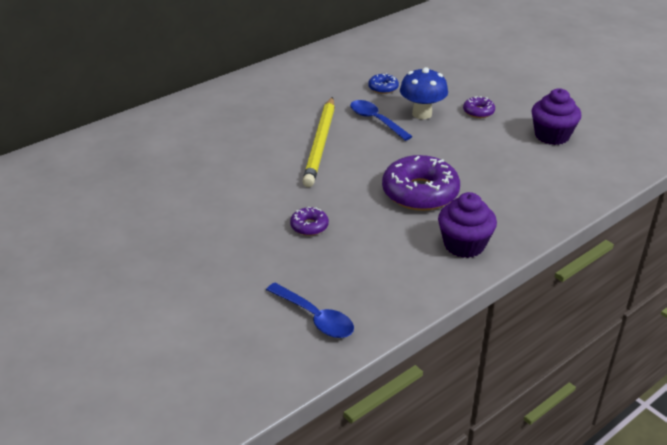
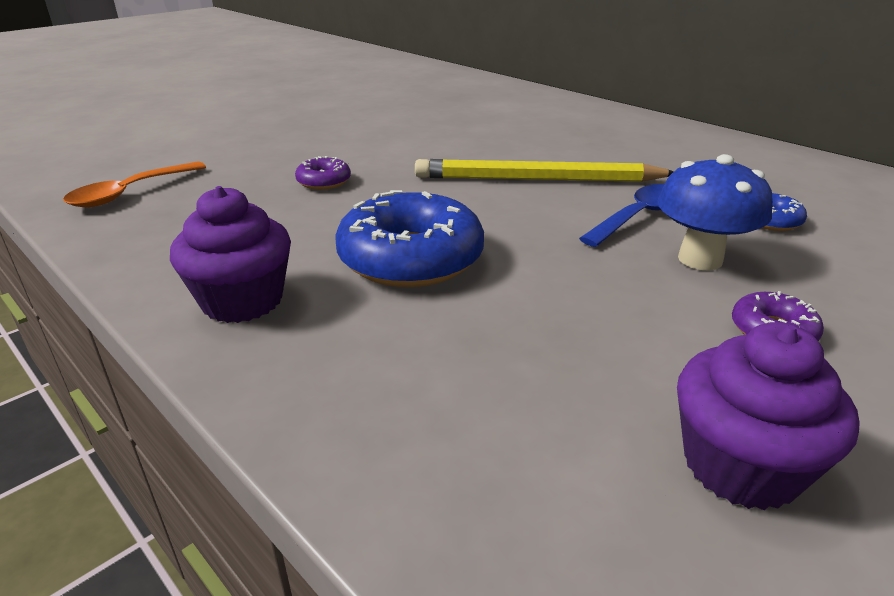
camera: 85 degrees right, 5 degrees down
(315, 318) = (130, 193): blue spoon -> orange spoon
(420, 193) = (411, 258): purple donut -> blue donut

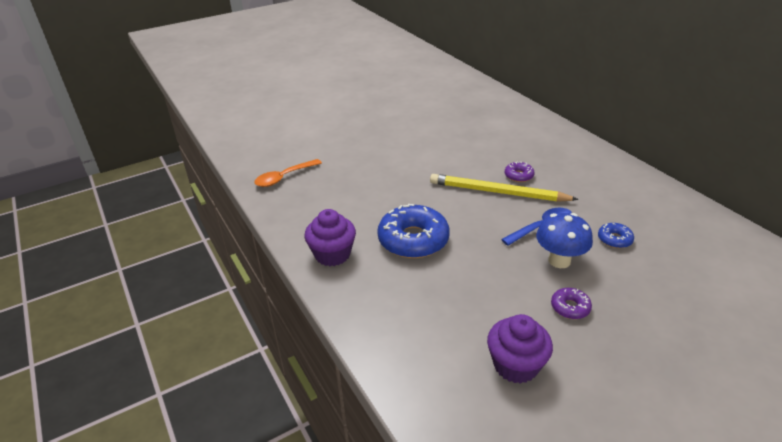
camera: 15 degrees right, 5 degrees up
(324, 181) = (381, 180): purple donut -> purple donut (518, 176)

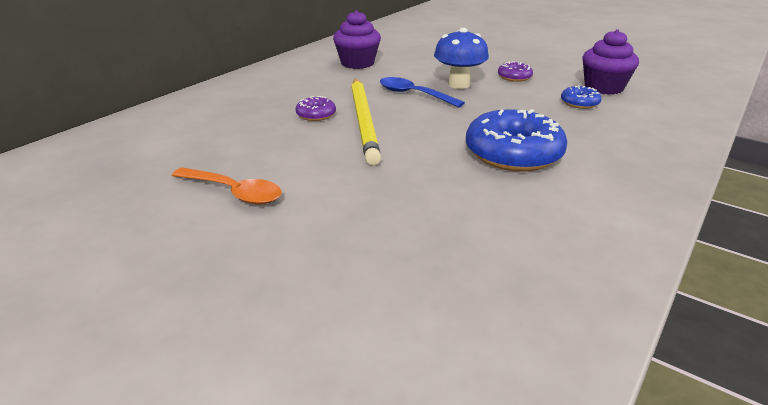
camera: 115 degrees left, 5 degrees down
(284, 177) = (487, 344): orange spoon -> orange spoon (234, 192)
(332, 254) = (613, 201): purple cupcake -> purple cupcake (357, 63)
(614, 239) = (403, 69): blue donut -> blue donut (579, 103)

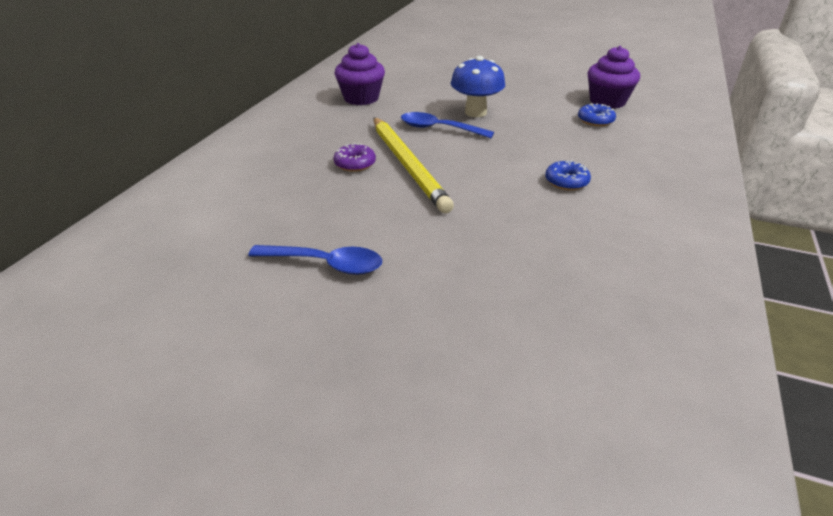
camera: 15 degrees left, 5 degrees up
(234, 192) = (326, 264): orange spoon -> blue spoon
(513, 153) = (566, 181): blue donut -> blue donut, size x0.47
(514, 77) = (522, 98): purple donut -> none

